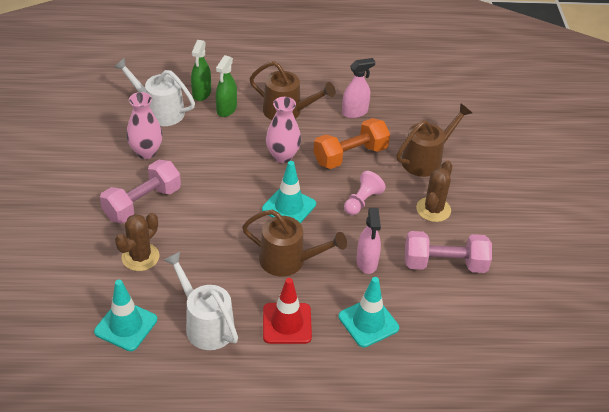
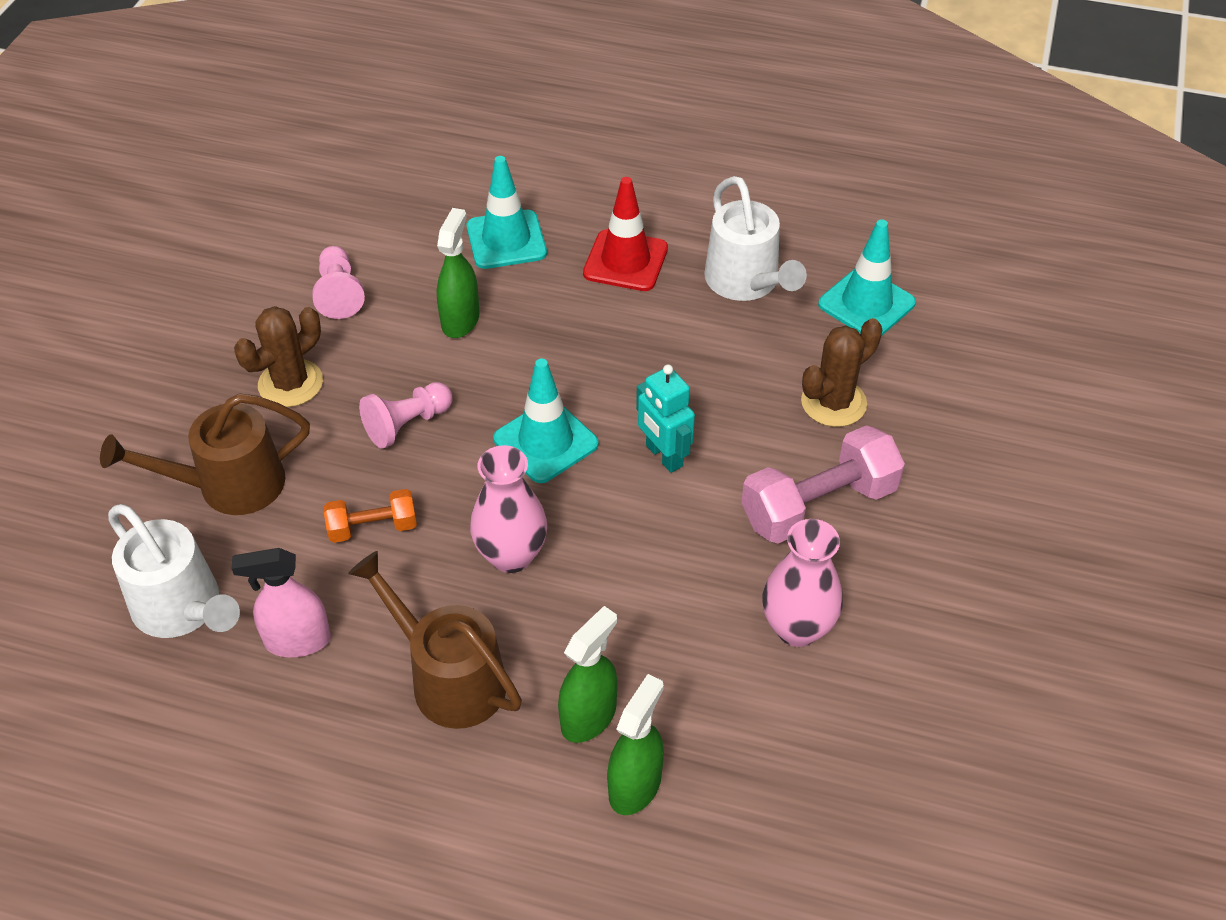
camera: 160 degrees left, 5 degrees up
(159, 111) = (751, 747): white watering can -> white watering can (183, 609)
(226, 211) = (663, 456): none -> turquoise robot
(289, 261) = (585, 347): brown watering can -> none
(350, 155) = (373, 527): orange dumbbell -> orange dumbbell, size x0.56
(367, 262) = (460, 320): pink spray bottle -> green spray bottle
(444, 264) = (339, 293): pink dumbbell -> pink pawn

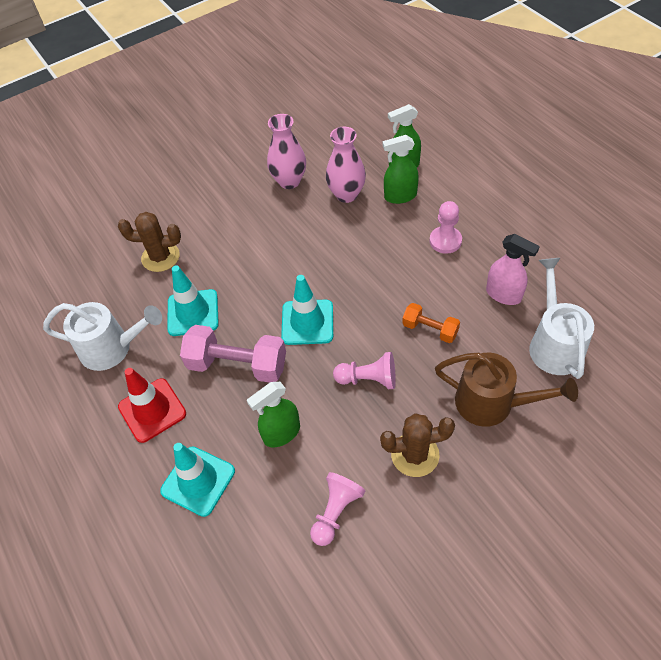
camera: 135 degrees left, 5 degrees up
(448, 677) = (445, 241): brown watering can -> pink pawn
(511, 555) = (375, 275): pink vase -> pink vase (346, 194)
(663, 456) = (262, 280): turquoise robot -> none
(746, 283) = (113, 348): white watering can -> white watering can turned 75 degrees clockwise
(818, 505) = (224, 219): pink dumbbell -> pink dumbbell (237, 365)
(866, 304) = (78, 296): turquoise traffic cone -> turquoise traffic cone (193, 313)

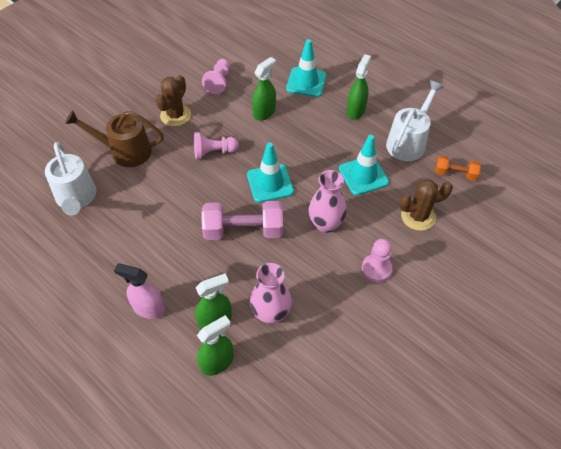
camera: 160 degrees right, 0 degrees up
(113, 348) = (408, 141): white watering can -> white watering can turned 135 degrees clockwise
(152, 410) = (356, 111): red traffic cone -> green spray bottle
(237, 365) = (311, 146): pink dumbbell -> pink dumbbell (243, 230)
(289, 181) = (336, 320): pink vase -> pink vase (325, 224)
(415, 455) = (175, 115): brown cactus -> brown cactus turned 45 degrees counterclockwise
(430, 329) = (173, 193): orange dumbbell -> orange dumbbell (455, 174)
(445, 241) = (165, 275): pink pawn -> pink pawn (376, 269)
(503, 295) = (113, 231): pink spray bottle -> pink spray bottle (148, 308)

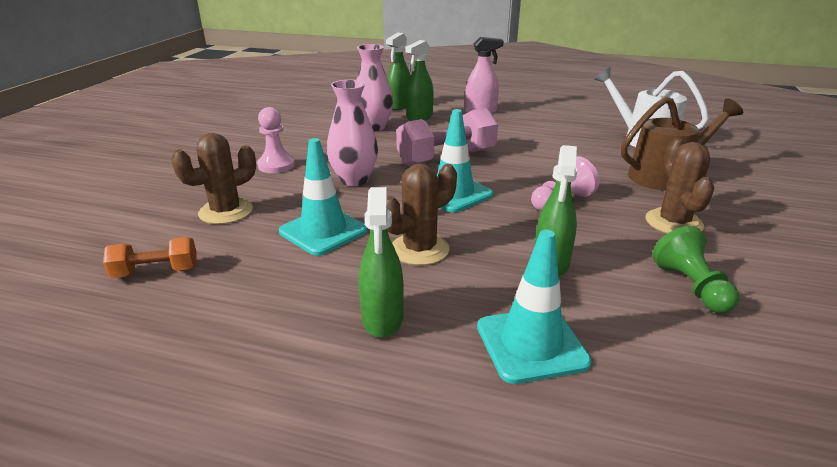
camera: 155 degrees right, 25 degrees down
(219, 82) = (691, 287): pink pawn -> green pawn
(319, 143) = (419, 249): none -> brown cactus
(408, 141) = (251, 296): white watering can -> none

